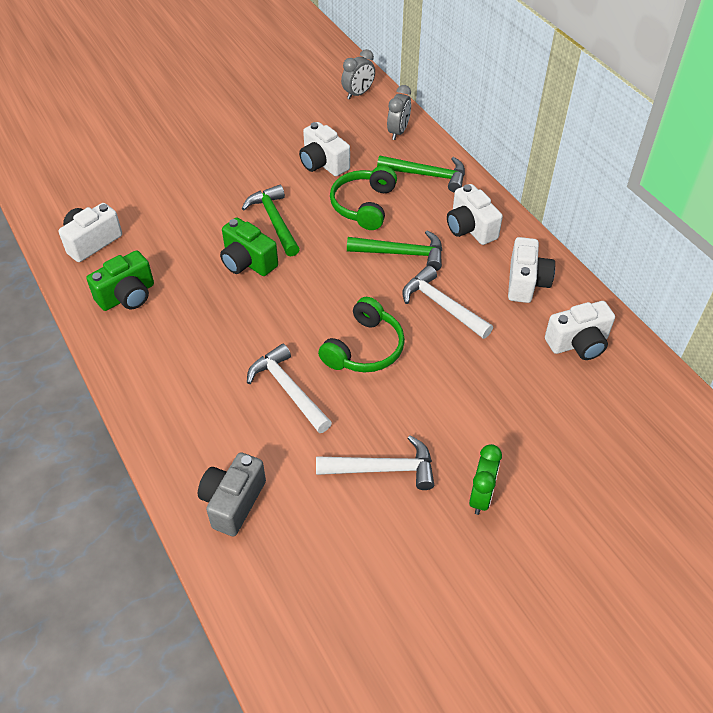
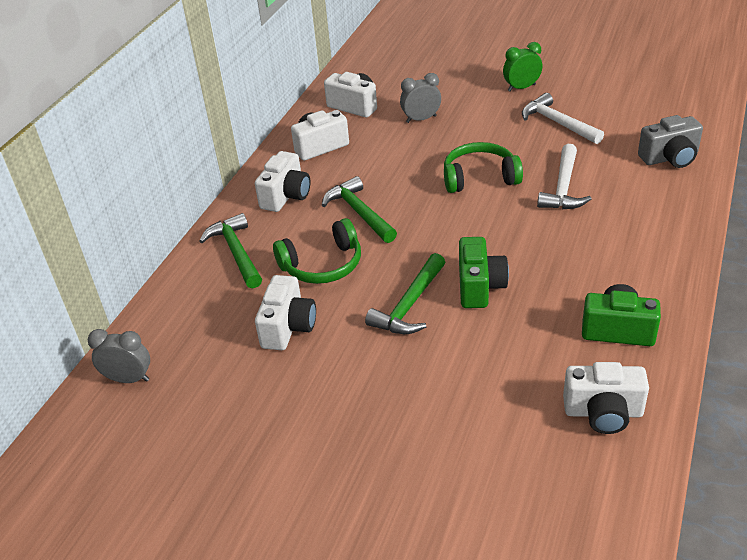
camera: 125 degrees left, 10 degrees down
(398, 132) = (180, 307): grey clock -> grey clock (421, 119)
(442, 305) = (391, 168): white hammer -> none

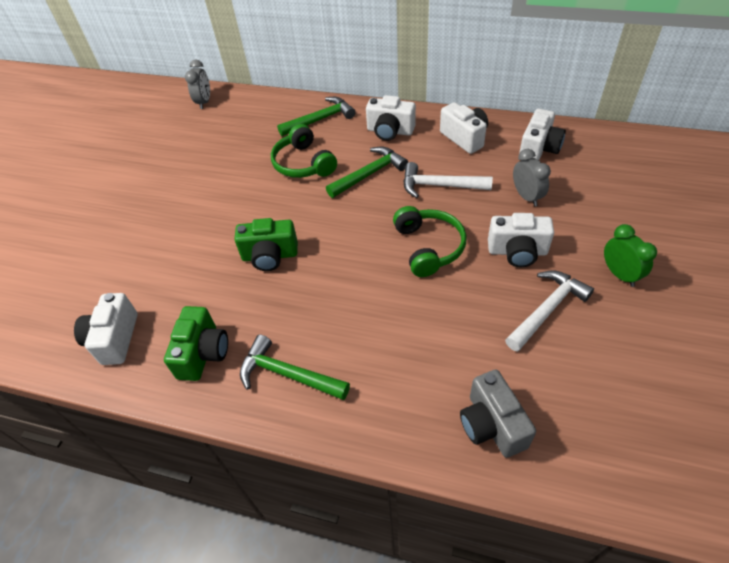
camera: 85 degrees right, 10 degrees up
(288, 327) = (238, 157): white camera -> white camera (517, 252)
(409, 305) = (253, 216): green hammer -> green hammer (288, 374)
(563, 187) = (418, 314): white hammer -> white hammer (439, 186)

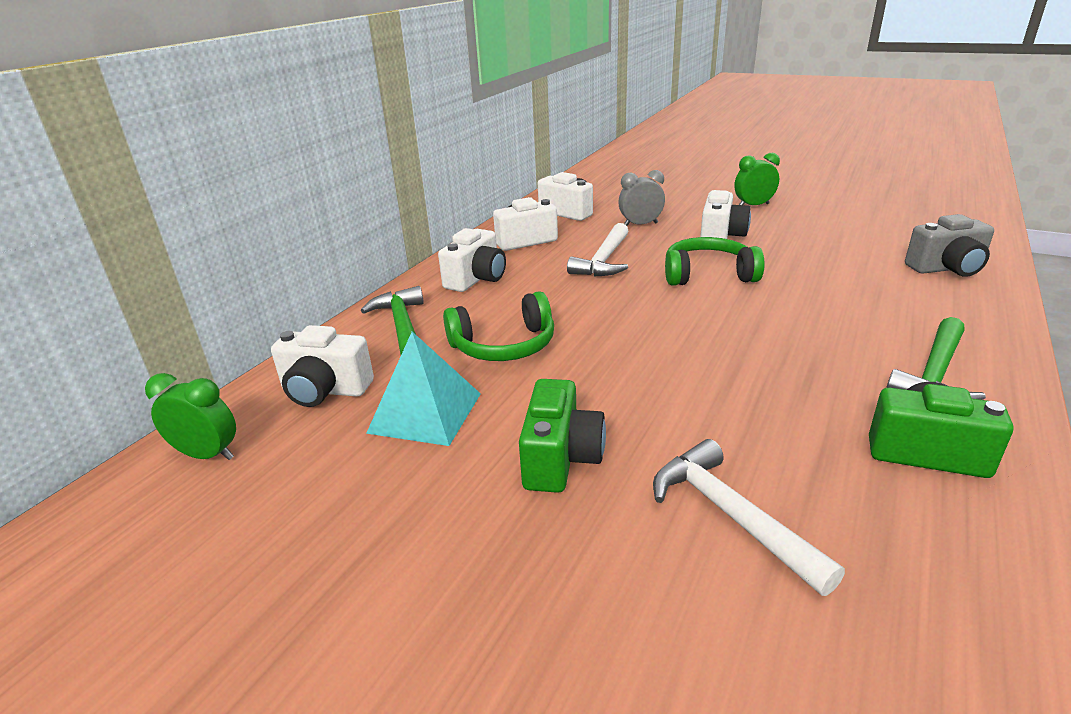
camera: 80 degrees left, 20 degrees down
(114, 339) = (930, 575): white camera -> white camera (325, 390)
(204, 102) = (208, 455): grey clock -> green clock
(236, 152) = (425, 413): none -> turquoise pyramid
(270, 256) = (710, 382): green camera -> green camera (561, 459)
(369, 174) = (559, 298): green hammer -> none
(547, 309) = (799, 234): white hammer -> white hammer (731, 515)

